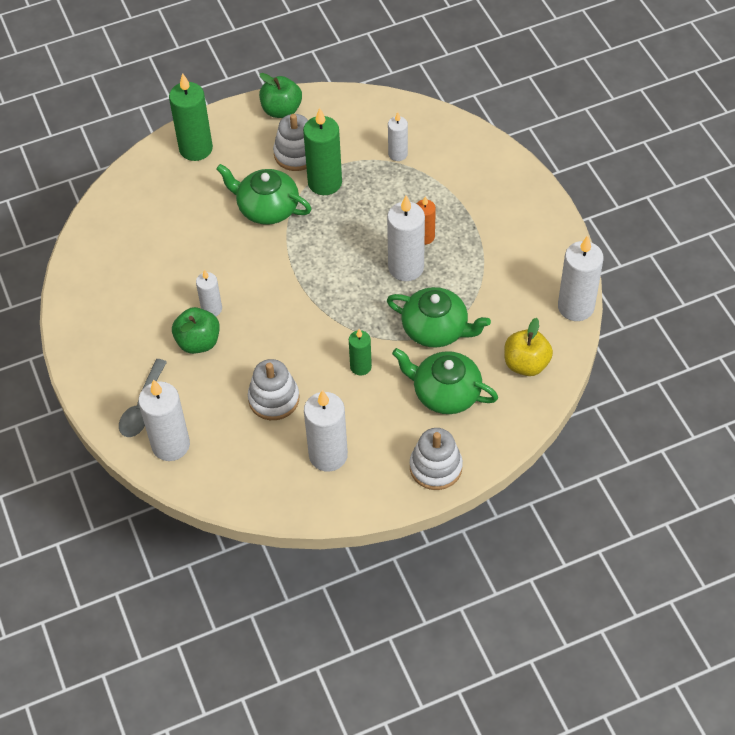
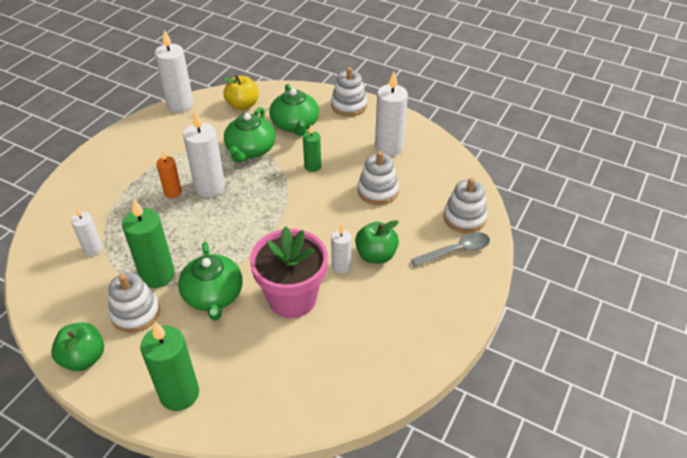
camera: 130 degrees left, 10 degrees down
(170, 445) = (464, 218): white candle -> white stacking toy
(213, 256) = (292, 298): none -> pink flower pot
(436, 329) = (250, 150): green teapot -> green teapot turned 150 degrees counterclockwise

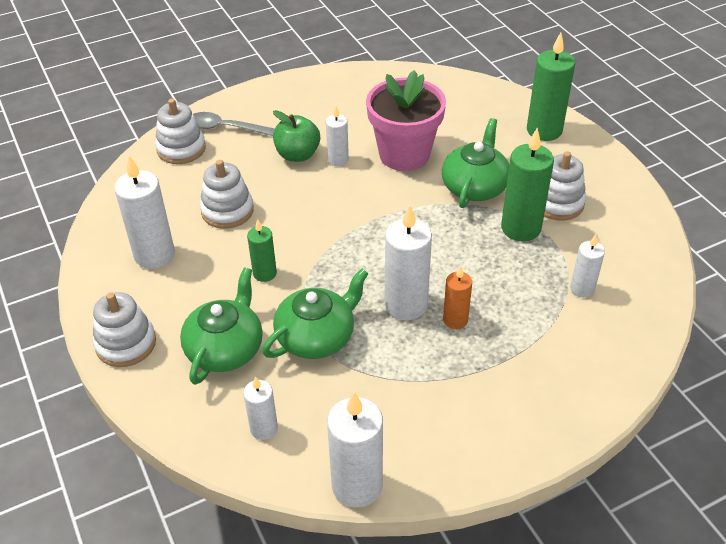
camera: 145 degrees left, 0 degrees up
(84, 358) = (619, 186): green apple -> none
(242, 105) = (264, 428): yellow apple -> white candle

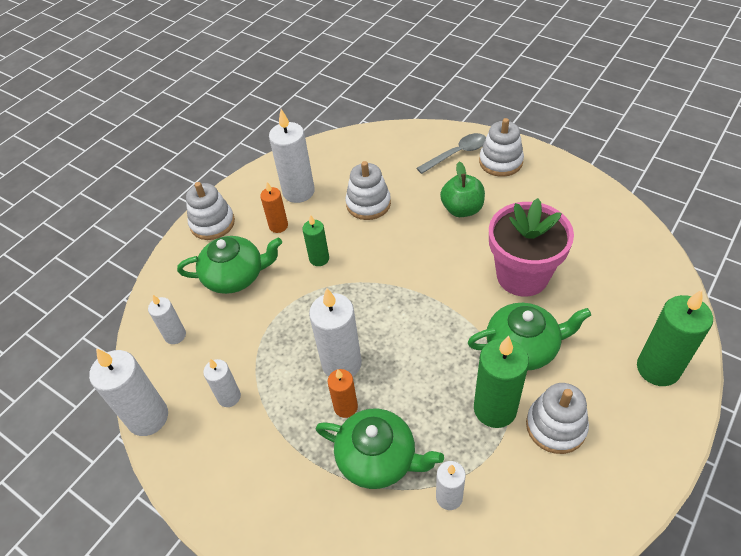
camera: 65 degrees right, 5 degrees up
(181, 149) = (413, 144): white stacking toy -> white stacking toy (500, 162)
(188, 288) = (278, 226): none -> orange candle
(226, 128) = (457, 154): grey spoon -> grey spoon turned 75 degrees clockwise
(317, 336) = (275, 322): green teapot -> green teapot (378, 458)
(338, 159) = (477, 236): white candle -> white candle (229, 397)

